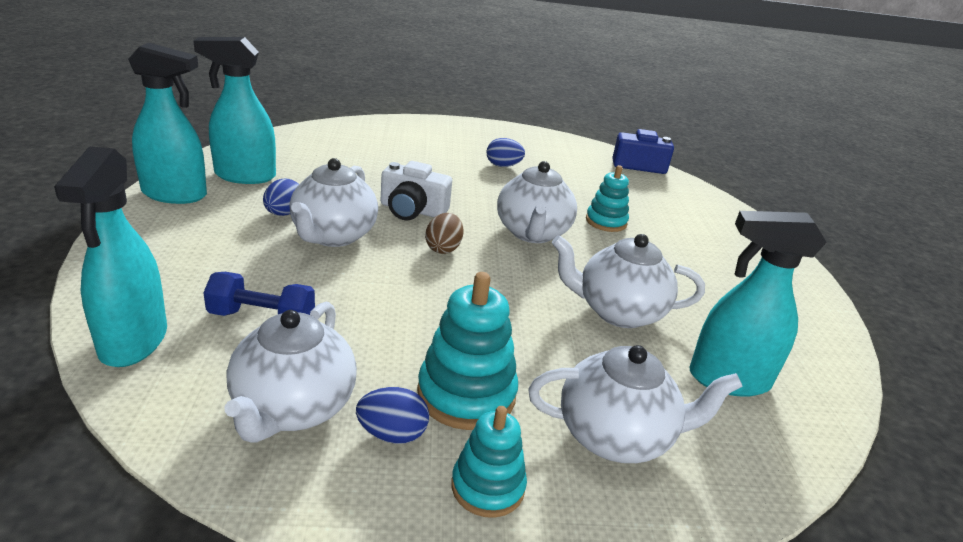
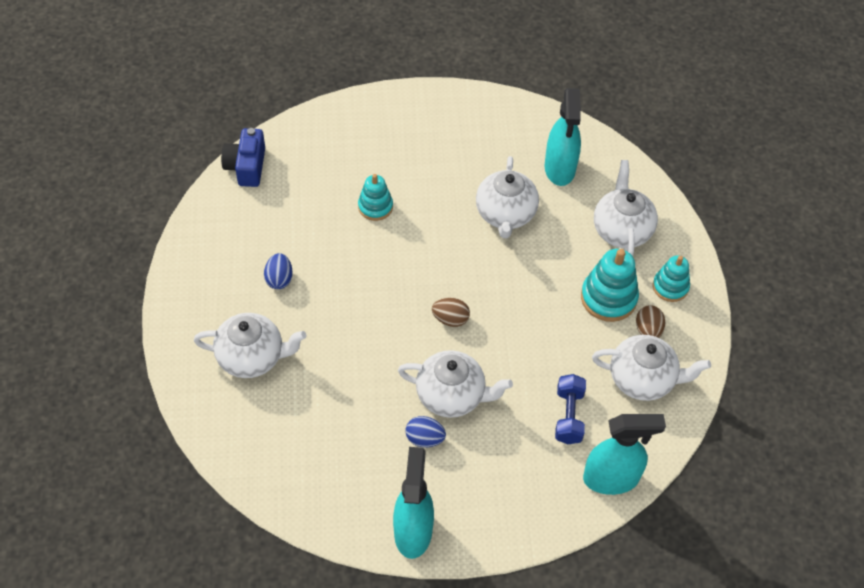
camera: 90 degrees left, 25 degrees up
(244, 176) = (361, 489): turquoise spray bottle -> none
(392, 434) = (648, 330): blue egg -> brown egg
(412, 210) = (393, 346): white camera -> none
(532, 233) = (409, 259): white teapot -> white teapot (252, 357)

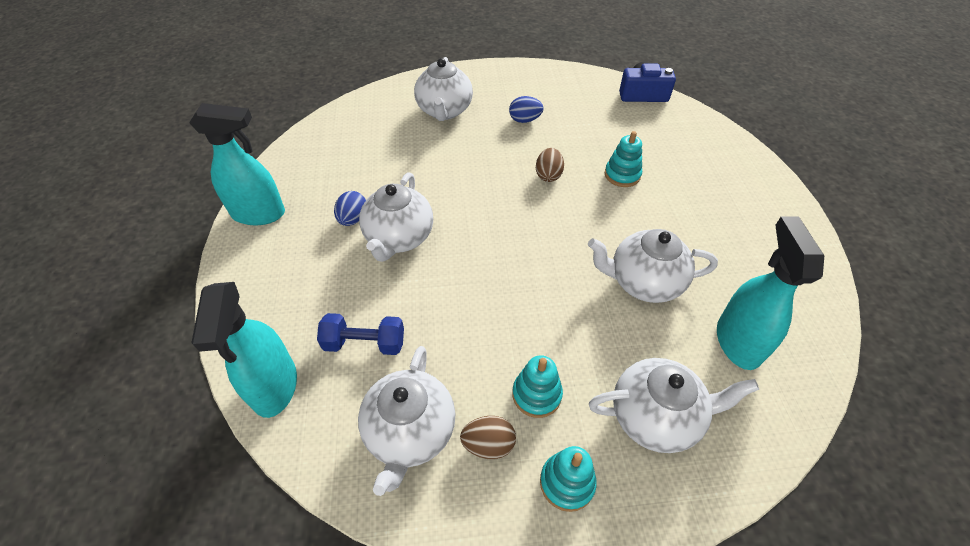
camera: 90 degrees right, 5 degrees down
(450, 319) = (491, 235): brown egg -> brown egg (548, 175)
(560, 169) = (737, 341): turquoise spray bottle -> turquoise spray bottle turned 90 degrees clockwise
(608, 298) = (536, 394): turquoise stacking toy -> turquoise stacking toy, size x0.65

